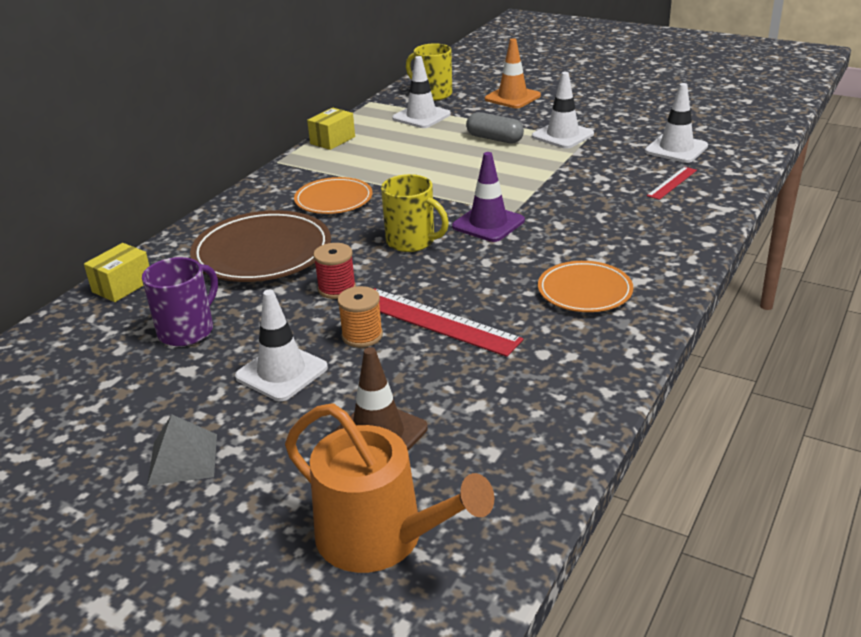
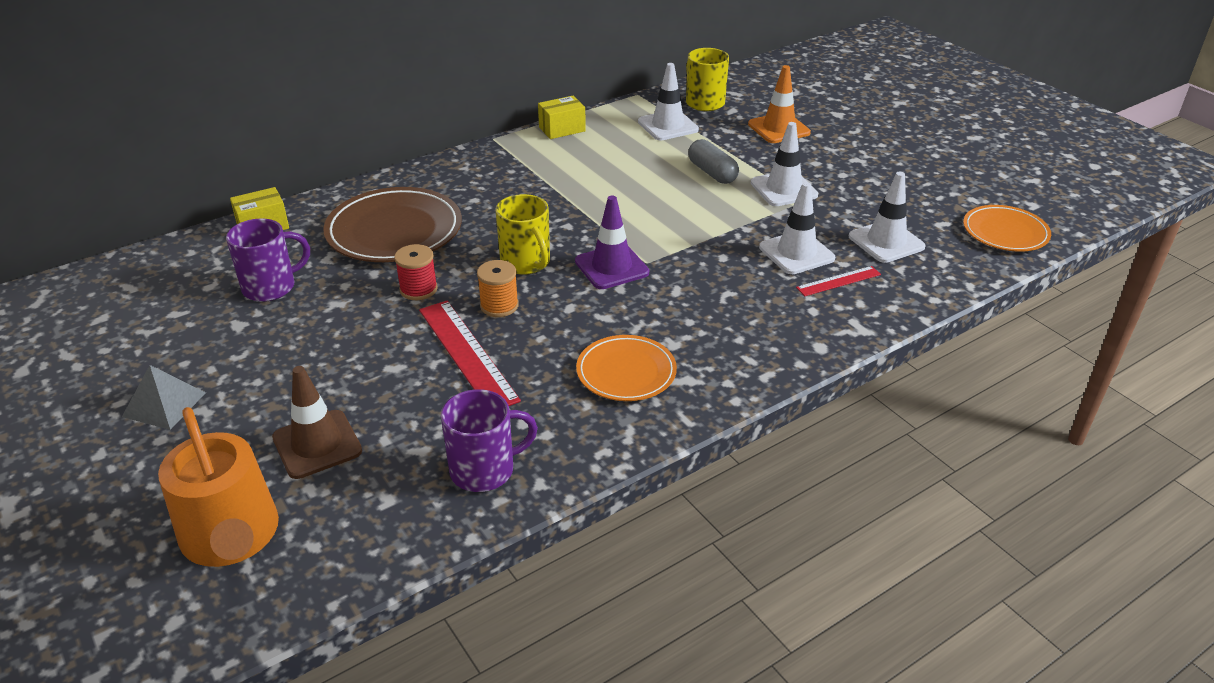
camera: 25 degrees right, 5 degrees up
(281, 372) = (302, 355): white traffic cone -> white traffic cone (796, 253)
(333, 200) = (502, 195): orange plate -> orange plate (1005, 232)
(362, 336) = (394, 344): orange spool -> orange spool (499, 306)
(550, 398) = (484, 470): none -> purple mug

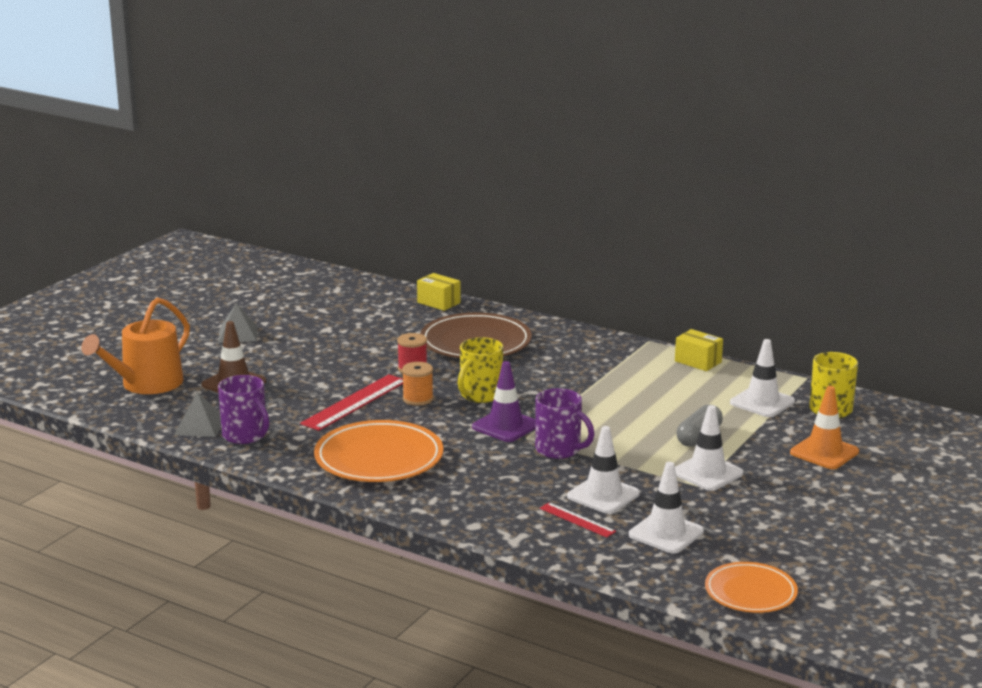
camera: 65 degrees right, 15 degrees down
(271, 287) = (373, 326): purple mug -> purple mug (559, 450)
(420, 509) = (199, 426): none -> grey pyramid
(626, 372) = (379, 458): orange plate -> orange plate, size x1.62

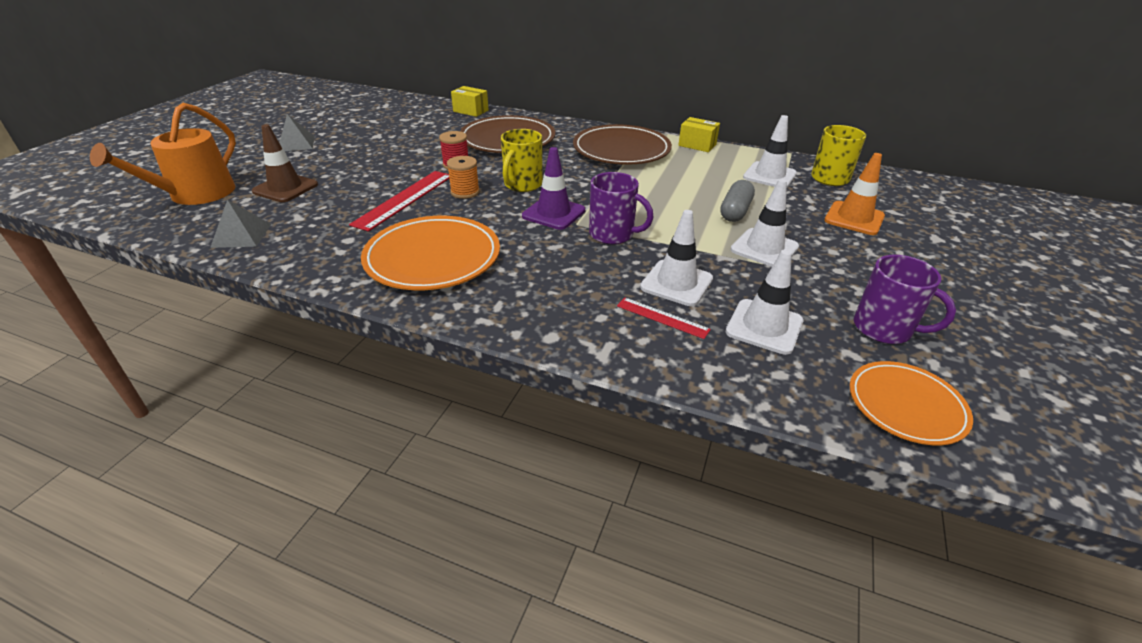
camera: 10 degrees left, 15 degrees up
(245, 435) = (290, 242): purple mug -> purple mug (884, 329)
(604, 362) = (621, 150): none -> brown plate

